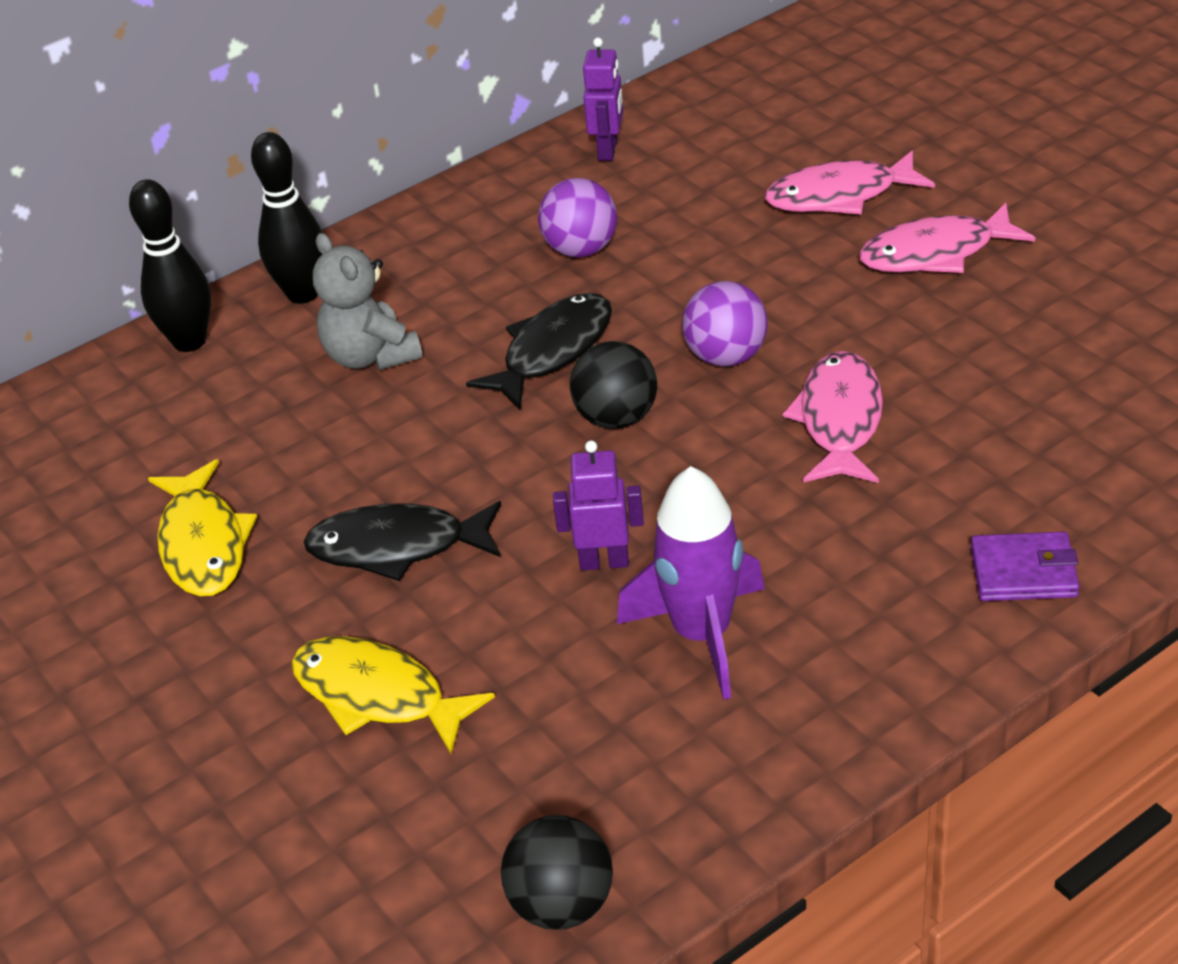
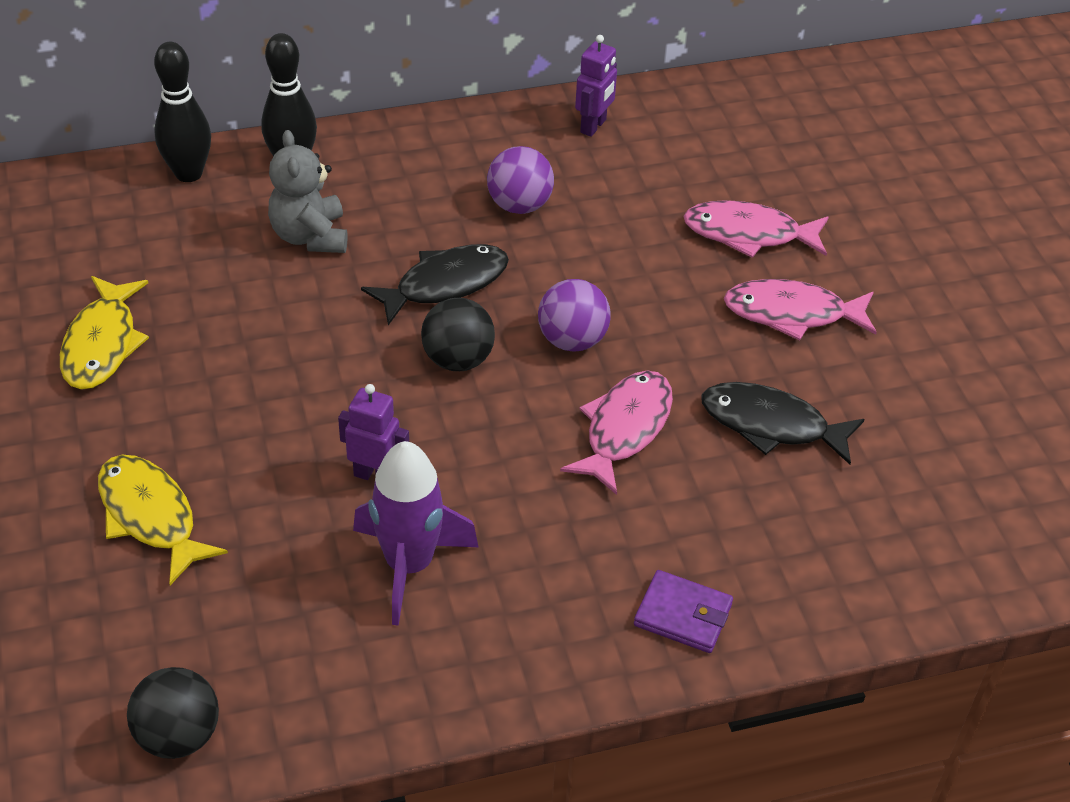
camera: 15 degrees right, 5 degrees up
(397, 547) = (235, 402): black fish -> black fish (771, 425)

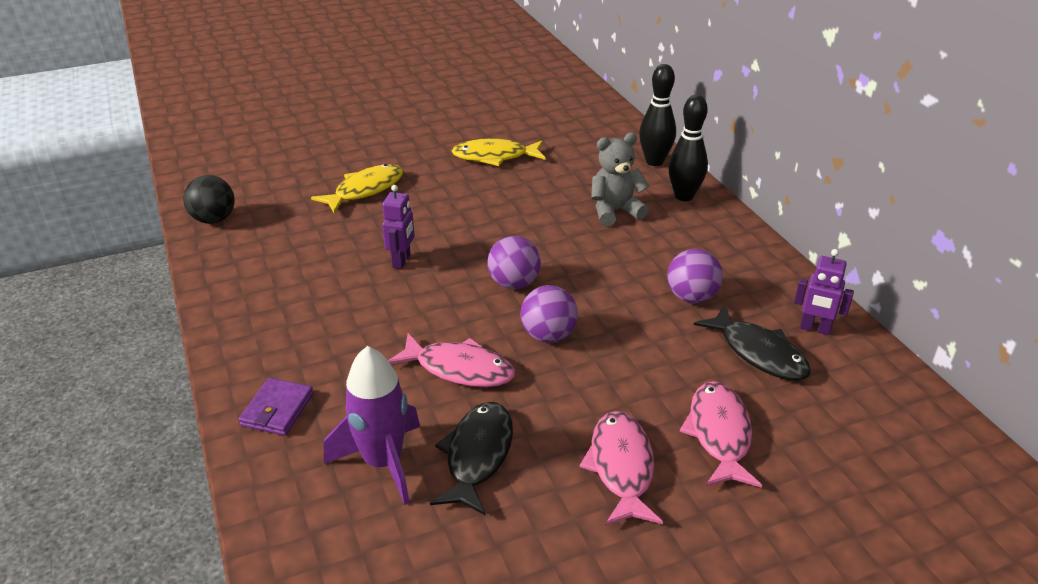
camera: 85 degrees right, 10 degrees down
(409, 565) = (328, 282): purple rocket -> purple rocket (383, 462)
(445, 284) = (588, 271): black fish -> black fish (759, 353)
(458, 359) = (514, 283): black ball -> purple ball

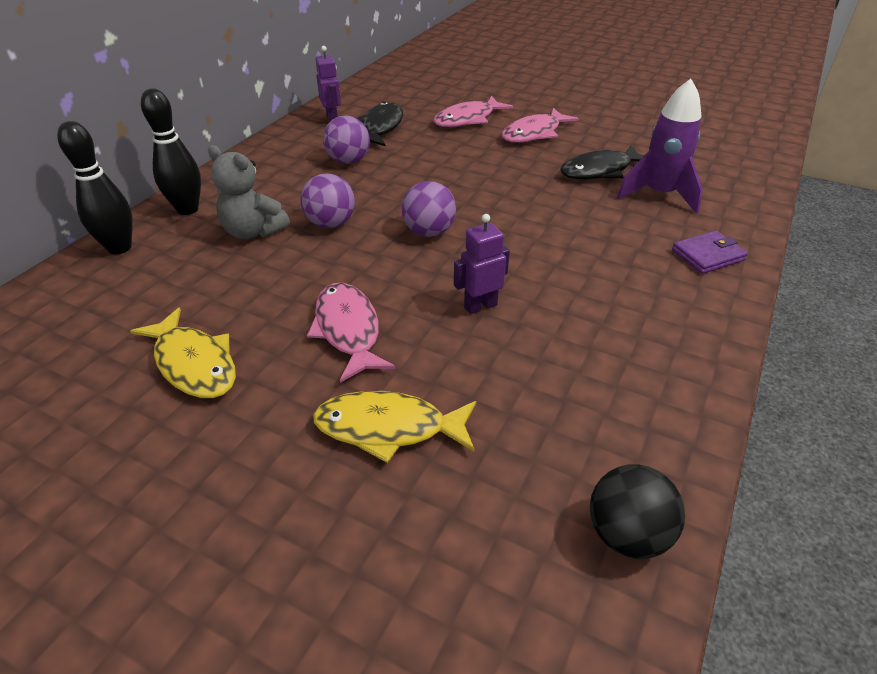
camera: 130 degrees left, 5 degrees up
(459, 369) = (551, 208): pink fish -> pink fish (348, 330)
(548, 335) = (467, 192): purple ball -> purple ball (330, 224)

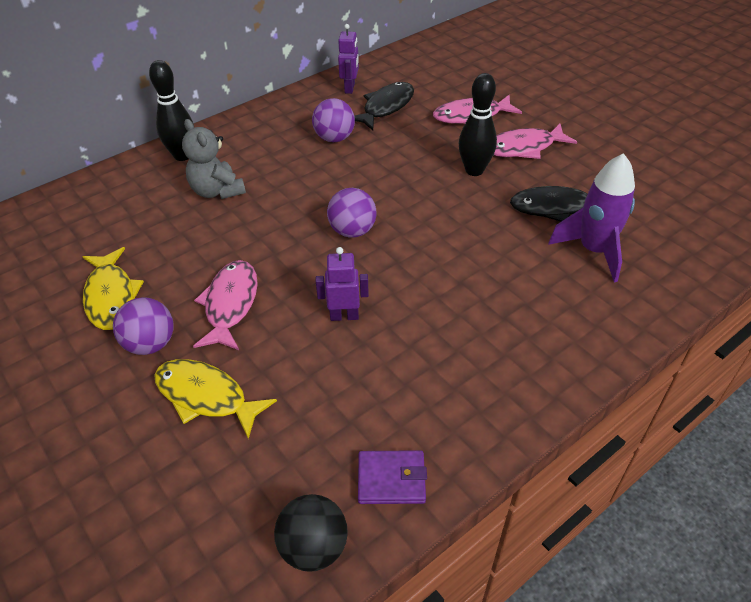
camera: 25 degrees right, 5 degrees up
(119, 248) = (117, 179): black bowling pin -> black bowling pin (474, 170)
(330, 224) = (279, 200): purple ball -> purple ball (150, 344)
(708, 255) = (586, 330): purple wallet -> purple wallet (391, 479)

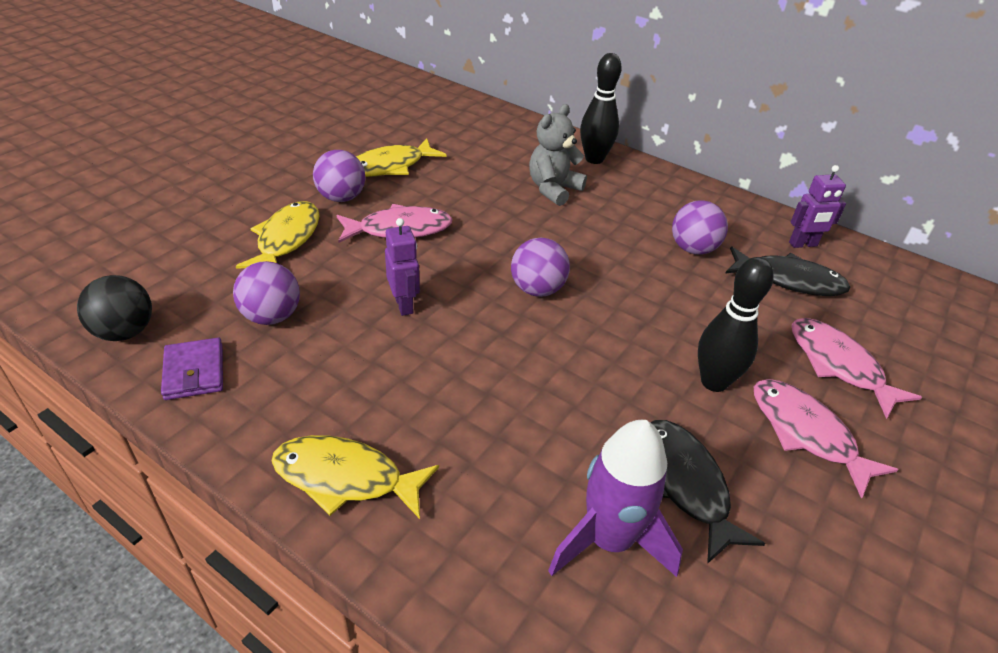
camera: 70 degrees right, 5 degrees down
(329, 414) = (272, 316): none -> purple ball
(531, 375) = (345, 478): none -> yellow fish

